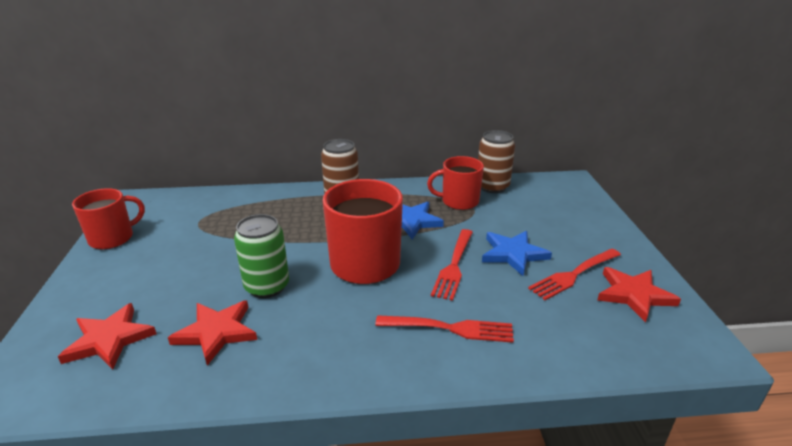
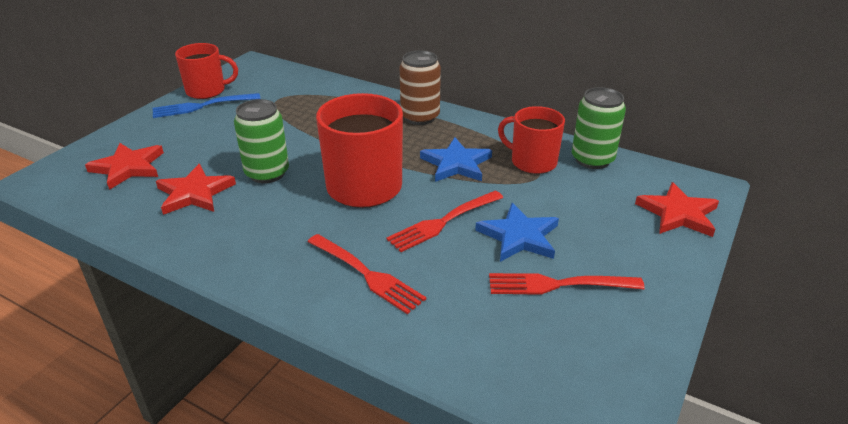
camera: 35 degrees right, 5 degrees up
(125, 253) = (203, 106): none -> blue fork
(492, 187) = (592, 159): brown can -> green can
(634, 295) = (599, 335): red star -> red star (678, 213)

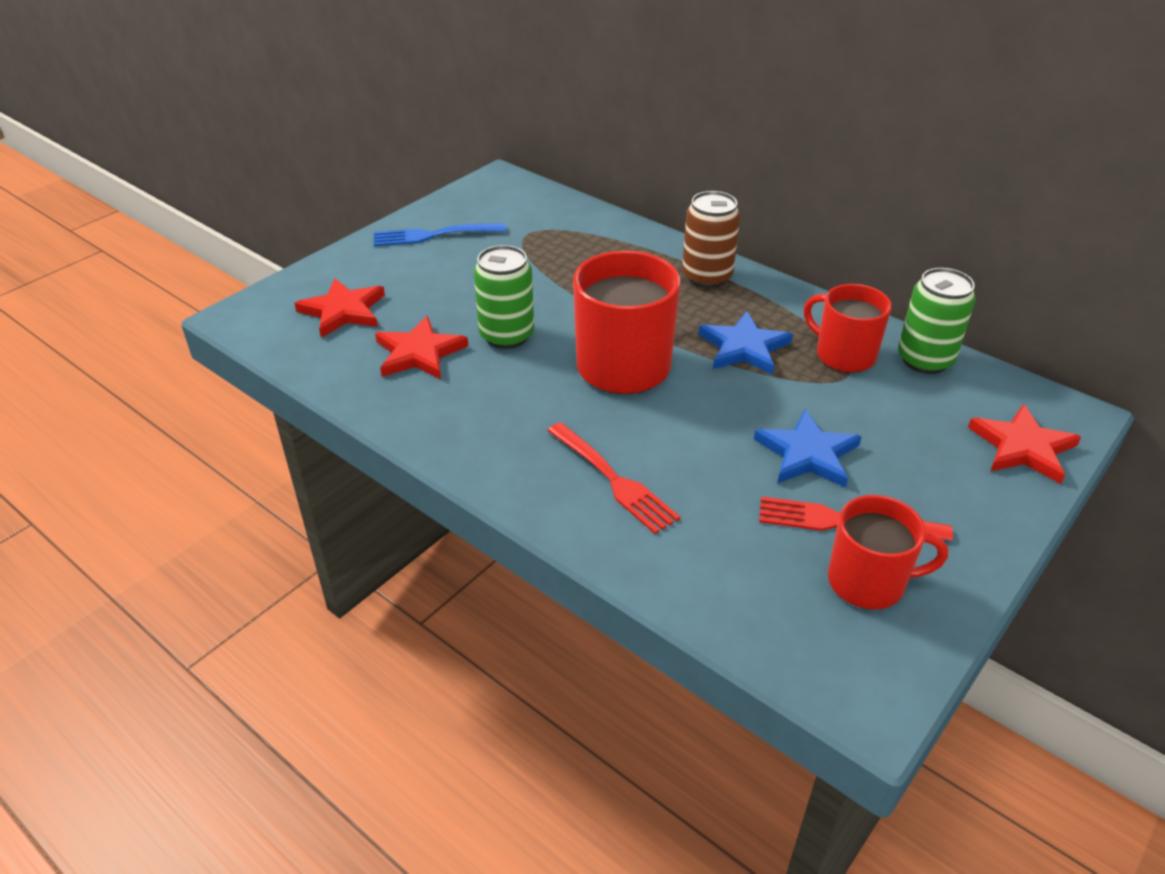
camera: 10 degrees right, 5 degrees up
(207, 91) = (440, 214): red mug -> red mug (868, 582)
(444, 221) = (716, 423): red fork -> none

